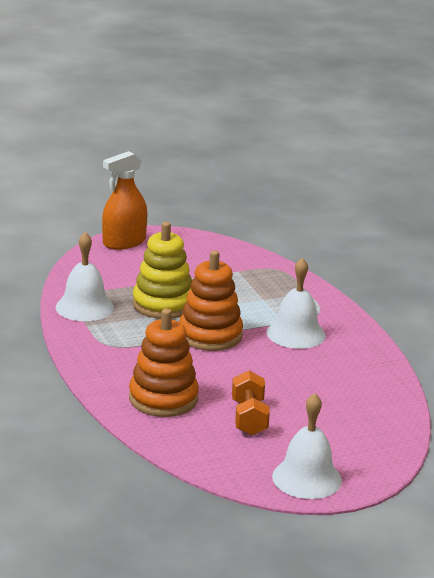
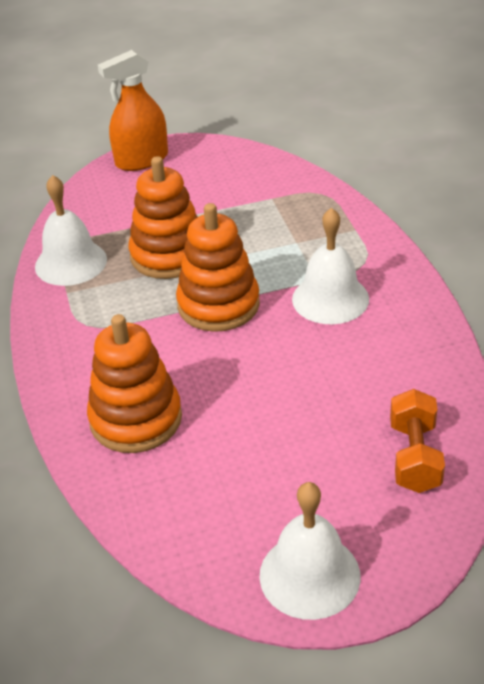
camera: 10 degrees right, 15 degrees up
(163, 304) = (169, 255): yellow stacking toy -> orange stacking toy
(249, 418) = (245, 453): orange dumbbell -> orange dumbbell (414, 457)

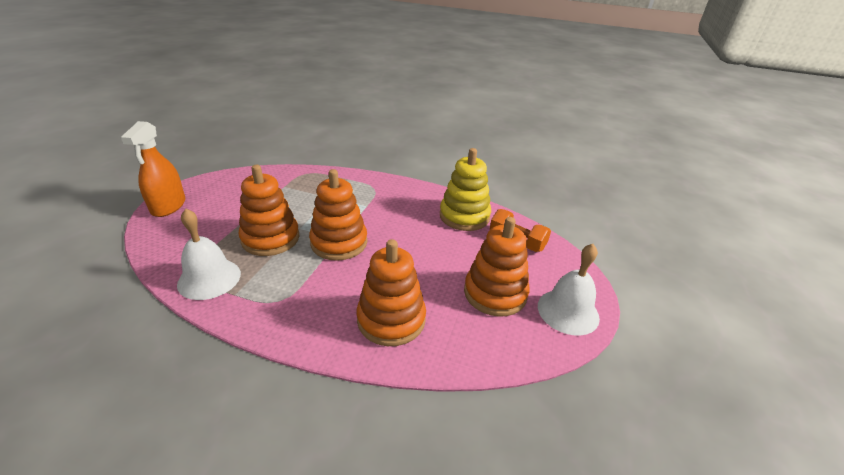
camera: 60 degrees left, 5 degrees down
(270, 485) = (495, 293): none -> orange stacking toy
(330, 298) = (385, 209): white bell -> none
(409, 375) = (464, 216): none -> yellow stacking toy

